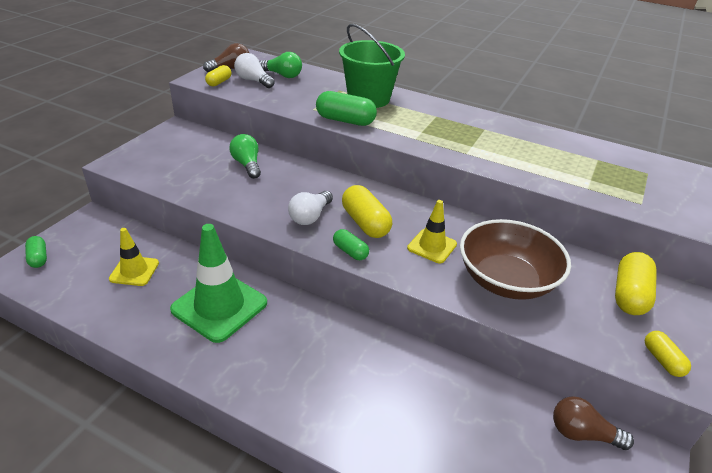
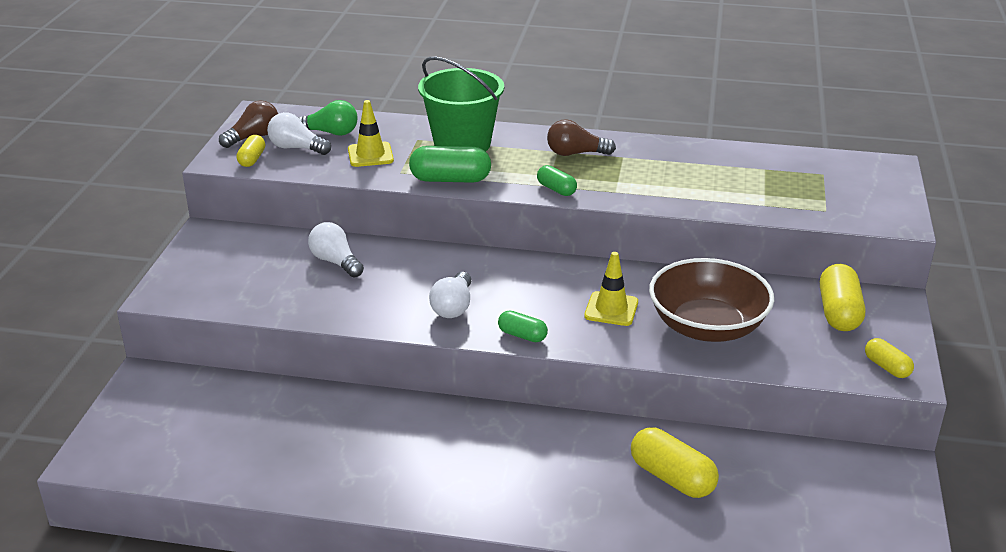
camera: 15 degrees left, 5 degrees down
(38, 258) = (112, 439): green capsule -> green capsule (556, 189)
(134, 271) = (249, 425): yellow traffic cone -> yellow traffic cone (370, 155)
(219, 306) = (382, 437): green traffic cone -> none
(247, 165) = (335, 262): green light bulb -> white light bulb
(365, 223) = (523, 300): yellow capsule -> yellow capsule (672, 478)
(582, 434) = (829, 463): brown light bulb -> brown light bulb (576, 153)

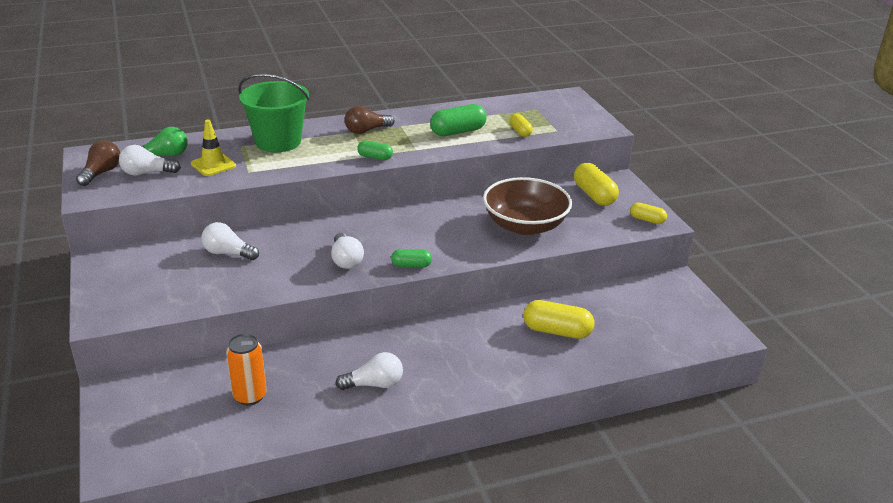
camera: 30 degrees left, 0 degrees up
(252, 159) = (116, 190): yellow capsule -> yellow capsule (520, 132)
(266, 431) = (250, 396): none -> orange can
(402, 465) = (374, 384): none -> white light bulb
(450, 179) = (292, 168): green capsule -> green capsule (458, 132)
(611, 309) = (455, 231): yellow traffic cone -> none

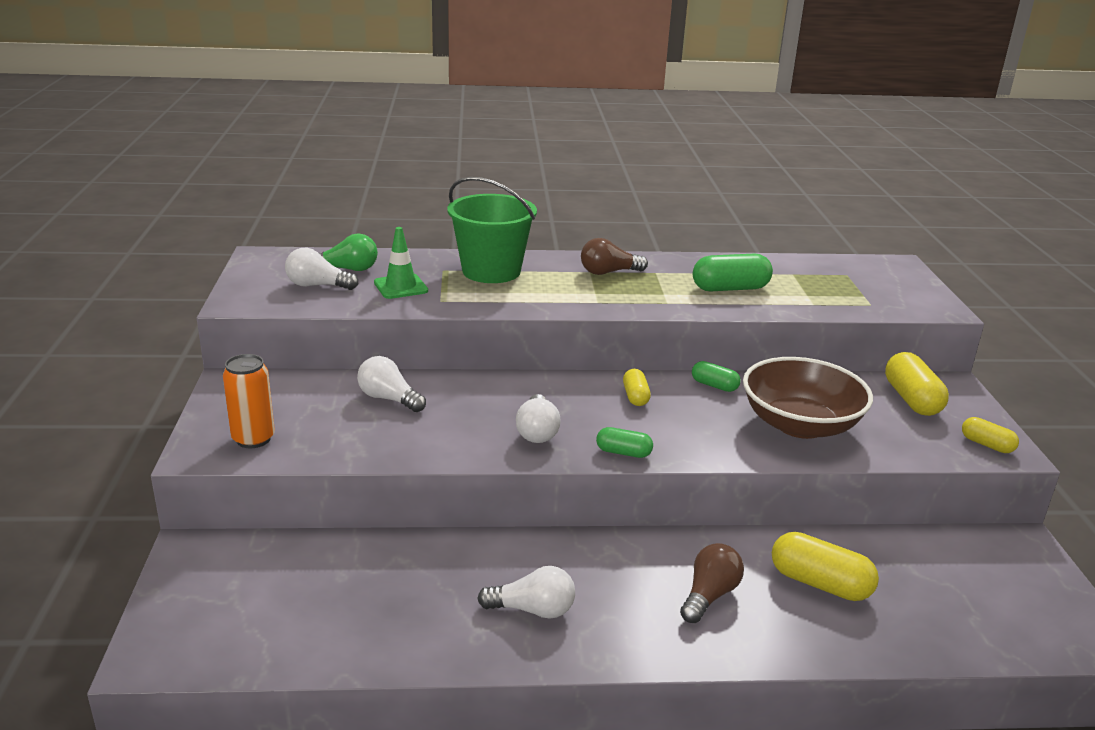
camera: 15 degrees right, 5 degrees down
(101, 173) = (265, 278): brown light bulb -> brown light bulb (709, 595)
(213, 165) = (401, 287): yellow traffic cone -> green traffic cone
(250, 396) = (360, 592): orange can -> orange can (253, 439)
(375, 157) = (608, 305): green capsule -> green capsule (714, 386)
(520, 132) = (817, 299): yellow capsule -> yellow capsule (635, 396)

